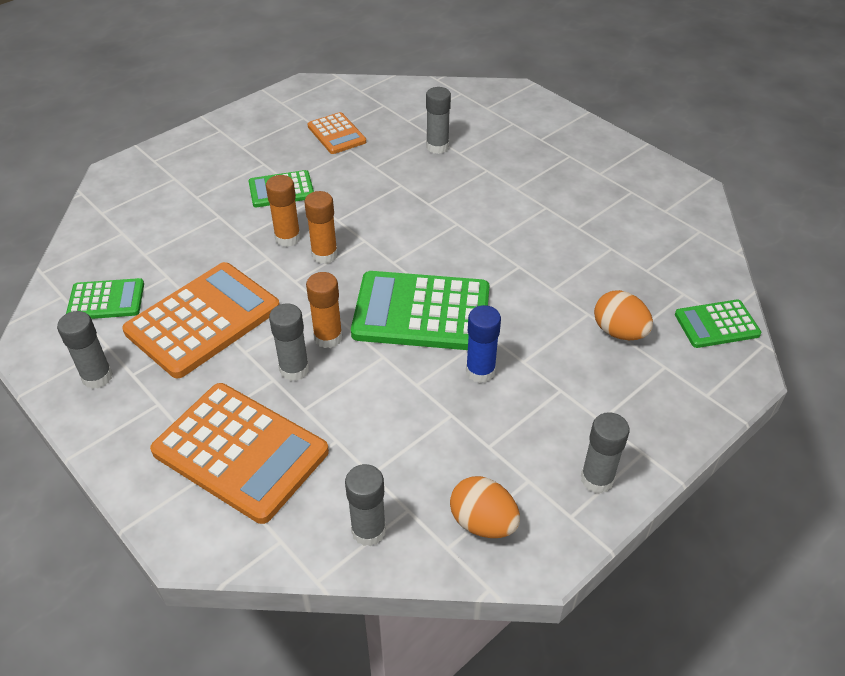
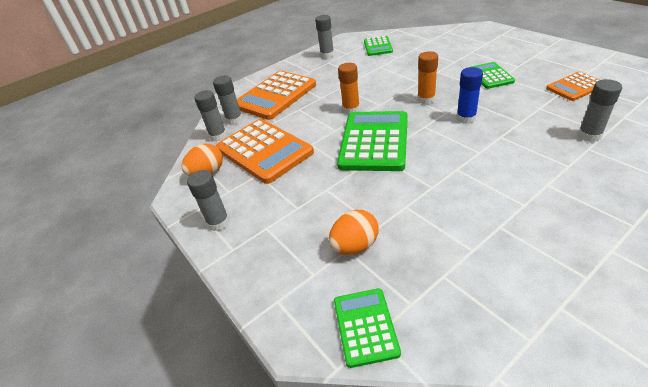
camera: 100 degrees right, 5 degrees down
(203, 320) = (365, 72): orange calculator -> orange calculator (264, 151)
(287, 238) = (439, 85): orange glue stick -> none
(294, 369) = (327, 102): grey glue stick -> grey glue stick (234, 120)
(480, 371) = (318, 169): blue glue stick -> blue glue stick (466, 118)

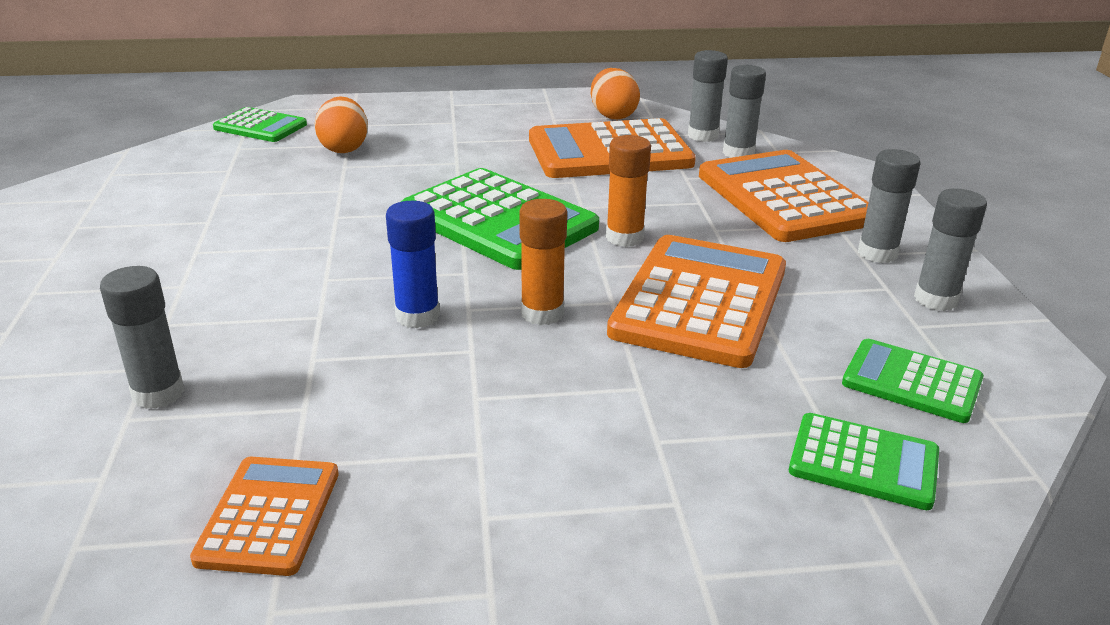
camera: 115 degrees right, 10 degrees down
(218, 222) = (505, 105): grey glue stick -> grey glue stick (877, 253)
(378, 81) = (700, 301): none -> orange calculator
(490, 76) = (506, 439): green calculator -> green calculator (863, 462)

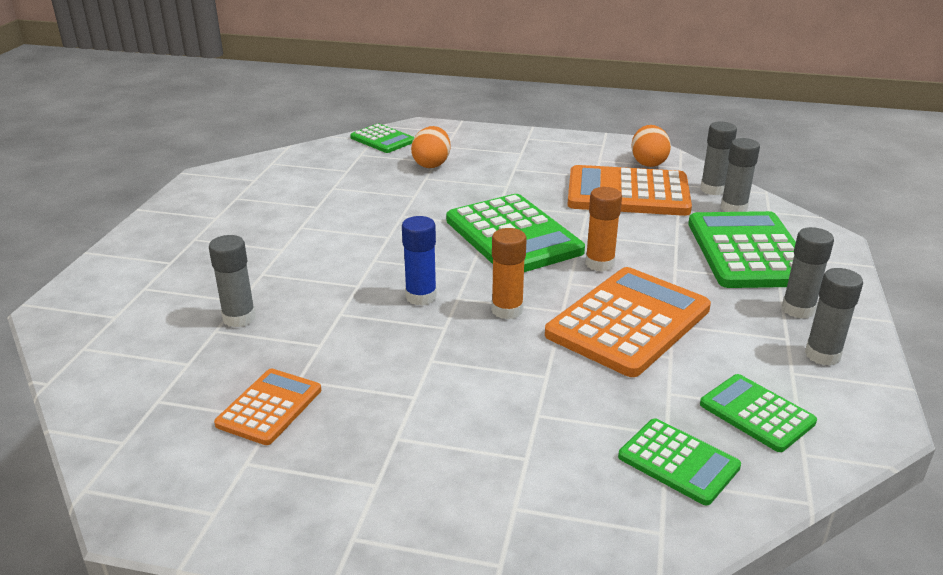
camera: 20 degrees right, 0 degrees up
(784, 198) = (748, 251): orange calculator -> green calculator

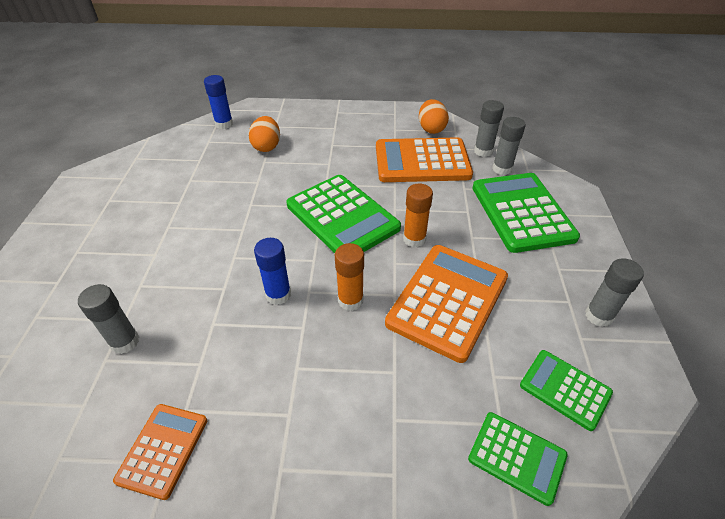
camera: 10 degrees left, 15 degrees up
(382, 139) = (224, 124): green calculator -> blue glue stick
(798, 309) = (570, 269): grey glue stick -> none

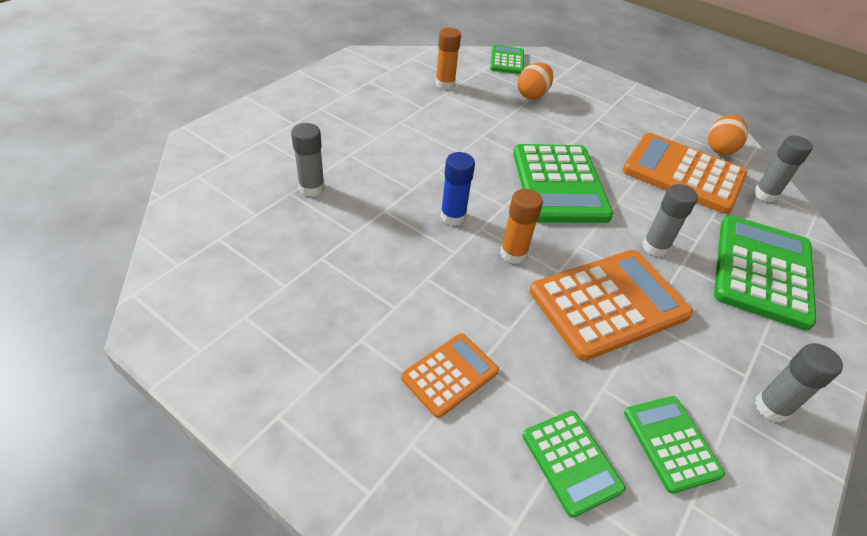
camera: 30 degrees right, 0 degrees up
(163, 450) = (287, 274): orange calculator -> orange calculator (450, 374)
(224, 124) = (507, 60): blue glue stick -> green calculator
(414, 239) = (617, 236): orange glue stick -> orange glue stick (445, 84)
(502, 169) = (774, 221): grey glue stick -> grey glue stick (655, 247)

